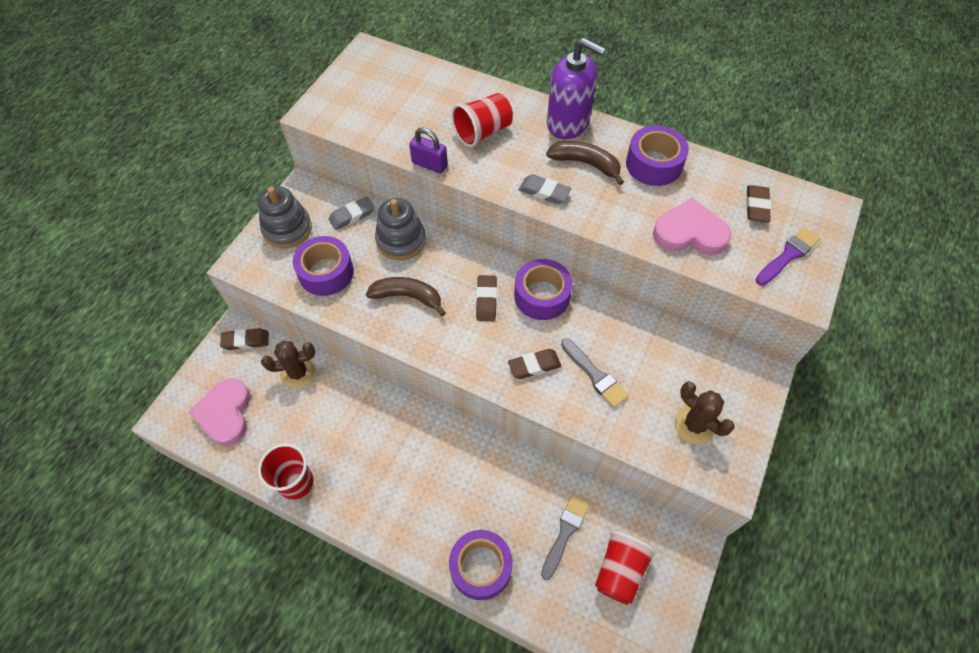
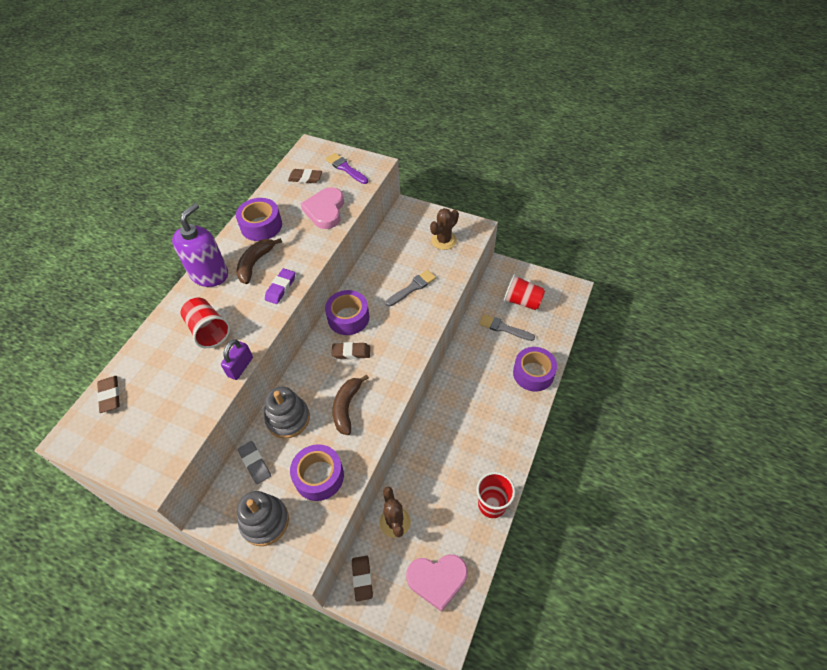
camera: 90 degrees left, 5 degrees down
(534, 366) = (407, 321): brown eraser -> brown eraser (110, 395)
(544, 192) = (280, 288): grey eraser -> purple eraser

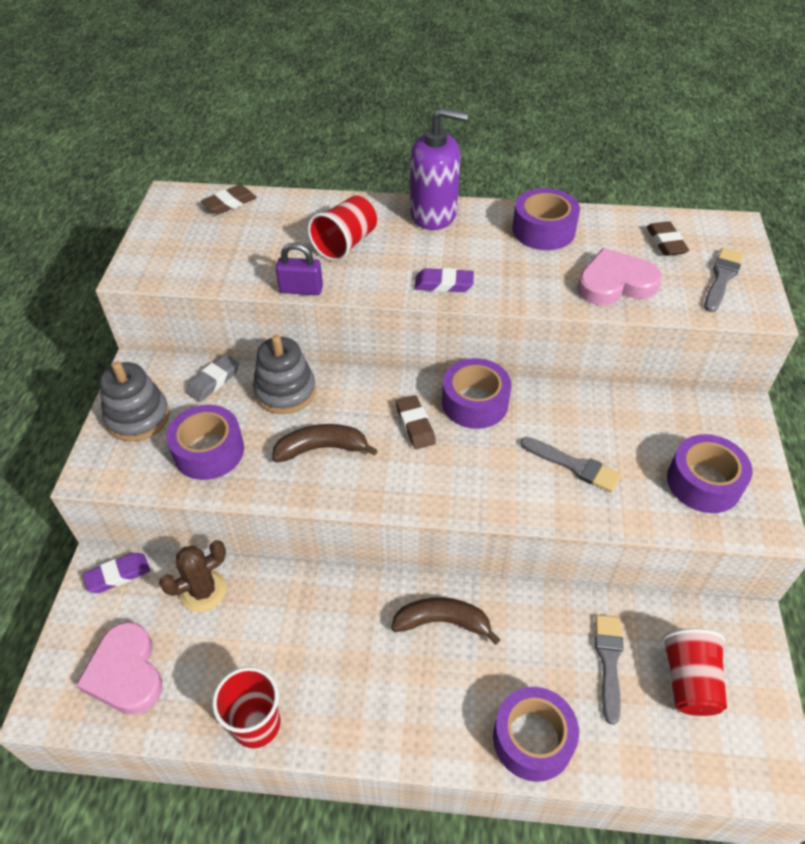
camera: 70 degrees right, 5 degrees down
(255, 263) = (473, 247): brown banana -> brown banana (442, 622)
(345, 168) = (722, 278): purple brush -> grey brush
(362, 578) = (118, 575): brown eraser -> purple eraser
(444, 240) = (703, 482): brown cactus -> purple tape

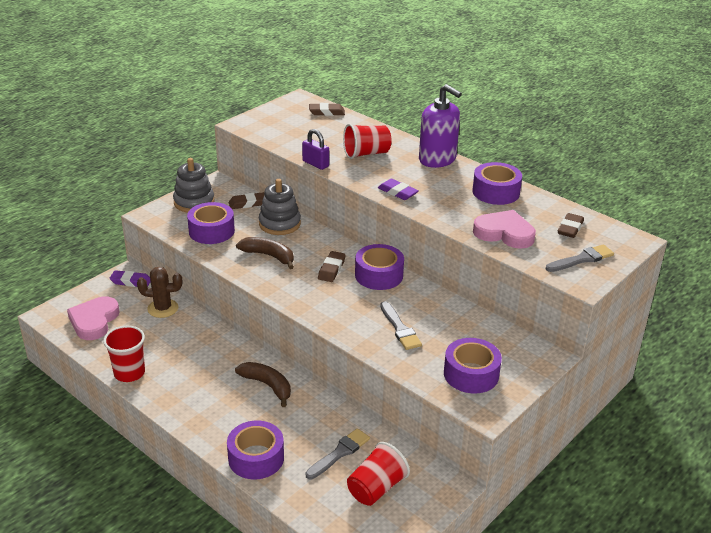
camera: 35 degrees right, 15 degrees down
(213, 381) = (248, 203): grey eraser -> brown eraser

